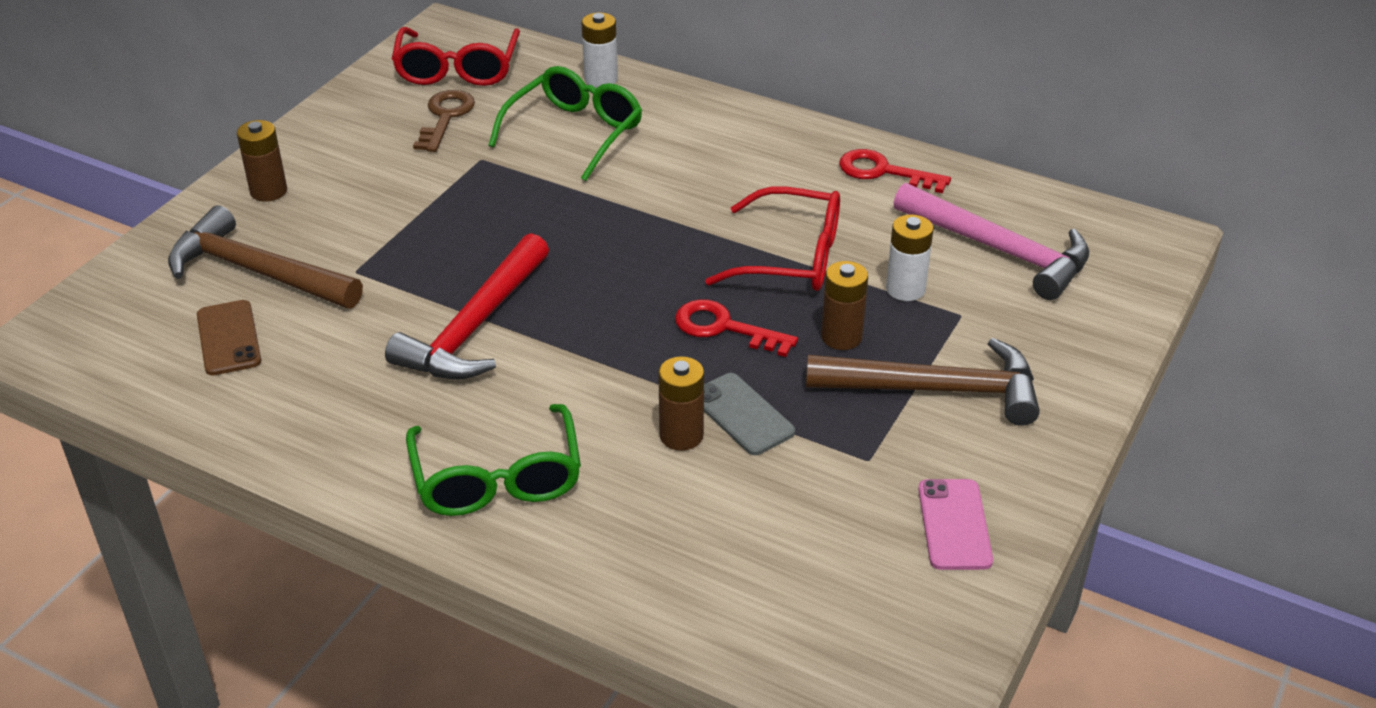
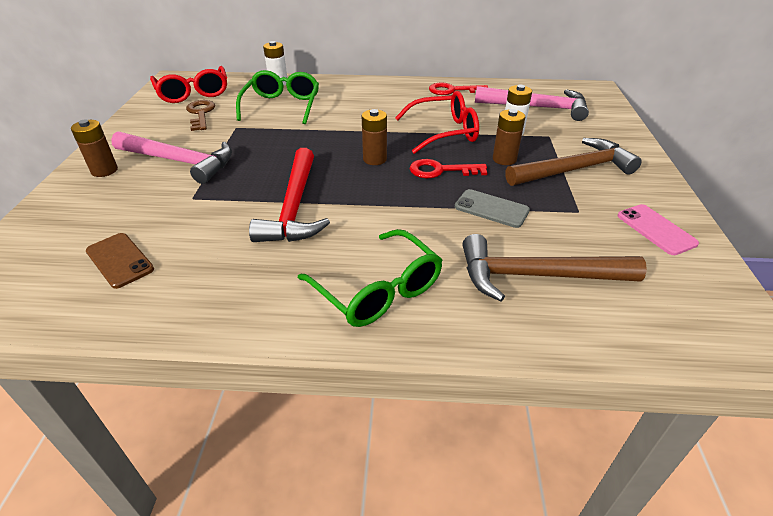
camera: 25 degrees left, 0 degrees up
(257, 272) = (120, 215): brown hammer -> brown hammer (536, 276)
(370, 203) = (180, 161): none -> pink hammer
(681, 435) = (469, 229): brown battery -> brown battery (375, 159)

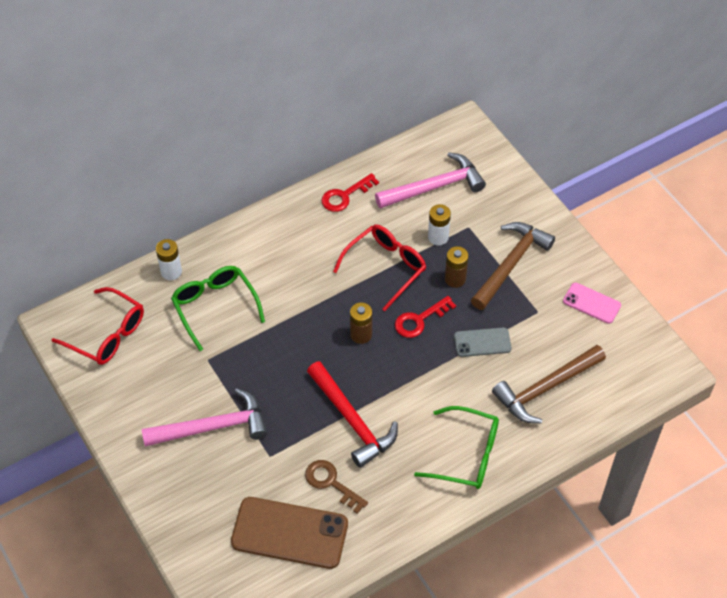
camera: 35 degrees left, 15 degrees up
(104, 170) = (165, 472): brown battery -> none
(119, 260) = (289, 533): brown phone -> brown phone, size x1.85
(200, 114) = (154, 360): brown key -> brown key (331, 483)

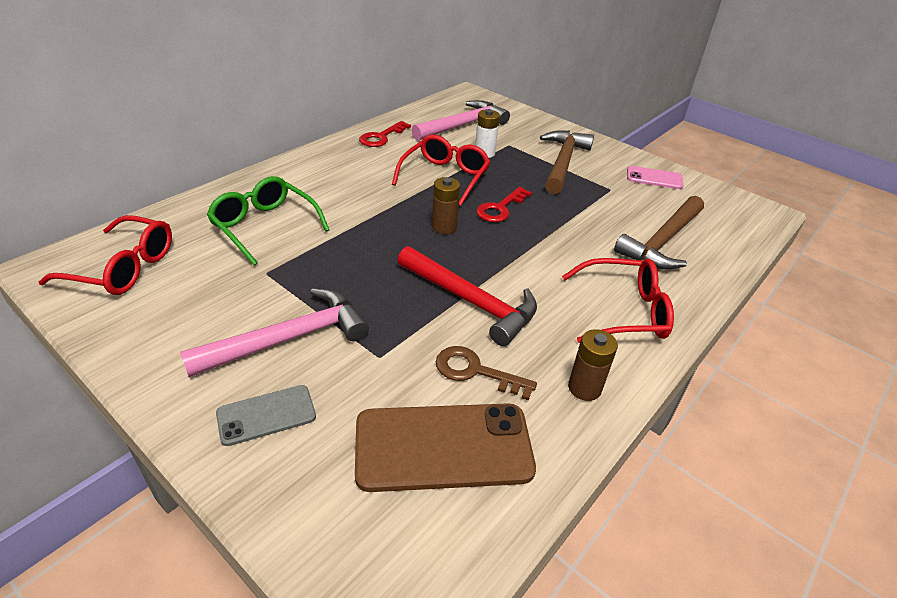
camera: 20 degrees left, 15 degrees down
(171, 272) = (204, 205): white battery -> none
(455, 279) = (517, 177): brown battery -> brown battery (584, 388)
(466, 455) = (623, 311): green glasses -> red glasses
(482, 342) = (574, 216): grey phone -> grey phone (266, 415)

